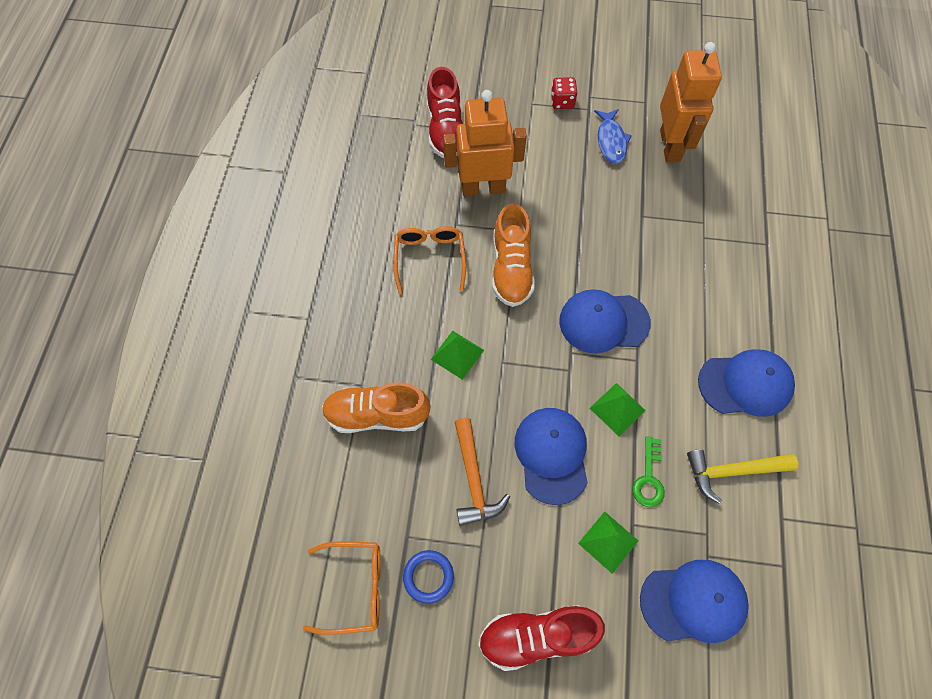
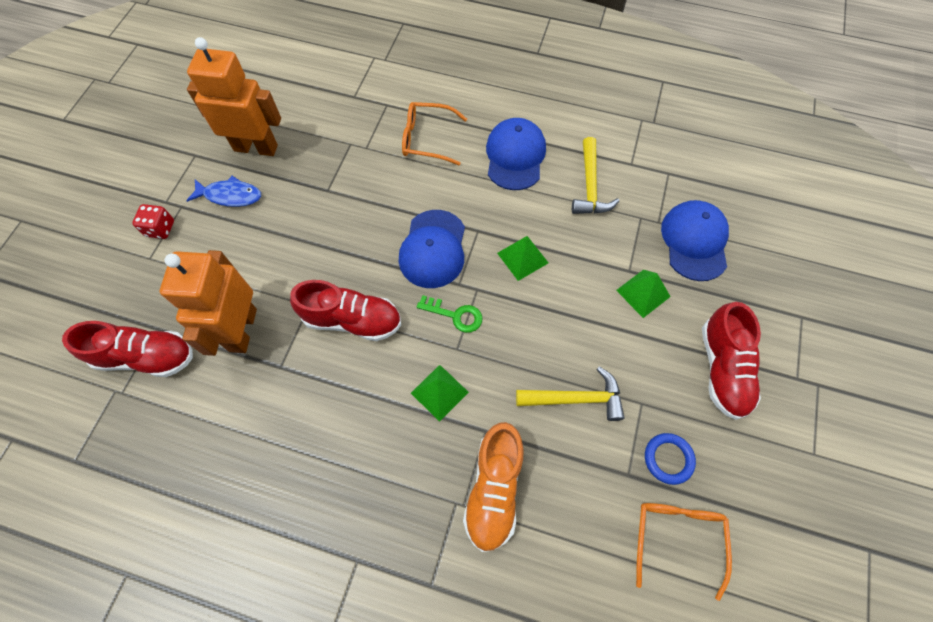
camera: 80 degrees left, 0 degrees up
(429, 259) = (316, 403): orange glasses -> orange glasses (427, 139)
(474, 479) = (576, 398): orange hammer -> yellow hammer
(511, 268) = (352, 320): orange shoe -> red shoe
(552, 455) = (559, 322): blue cap -> none
(649, 478) = (589, 248): green key -> green key (455, 315)

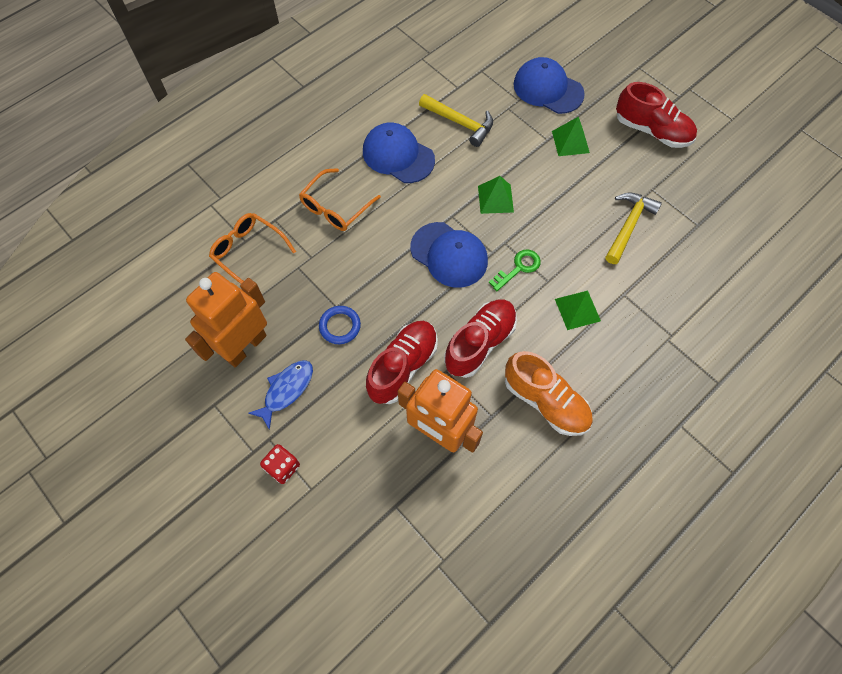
camera: 60 degrees left, 0 degrees up
(146, 357) = (418, 526): red shoe -> red shoe (403, 367)
(494, 489) = (669, 310): orange shoe -> orange shoe (545, 401)
(668, 459) = (698, 196): blue ring -> blue ring (340, 326)
(677, 538) = (751, 221): orange glasses -> orange glasses (249, 252)

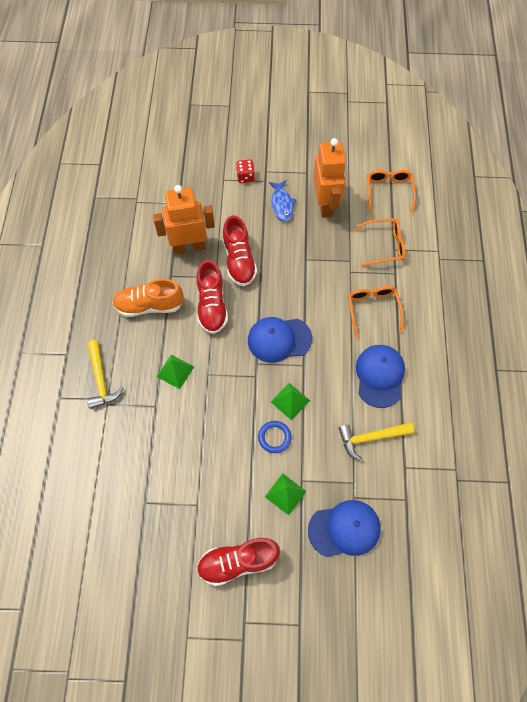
camera: 135 degrees right, 0 degrees up
(168, 300) = (389, 192): none -> orange glasses
(340, 326) = (292, 252): blue ring -> blue ring (274, 437)
(398, 155) = (380, 376): blue cap -> blue cap turned 75 degrees counterclockwise
(518, 268) = (232, 367): green key -> none
(628, 225) = (190, 459): yellow hammer -> yellow hammer (101, 380)

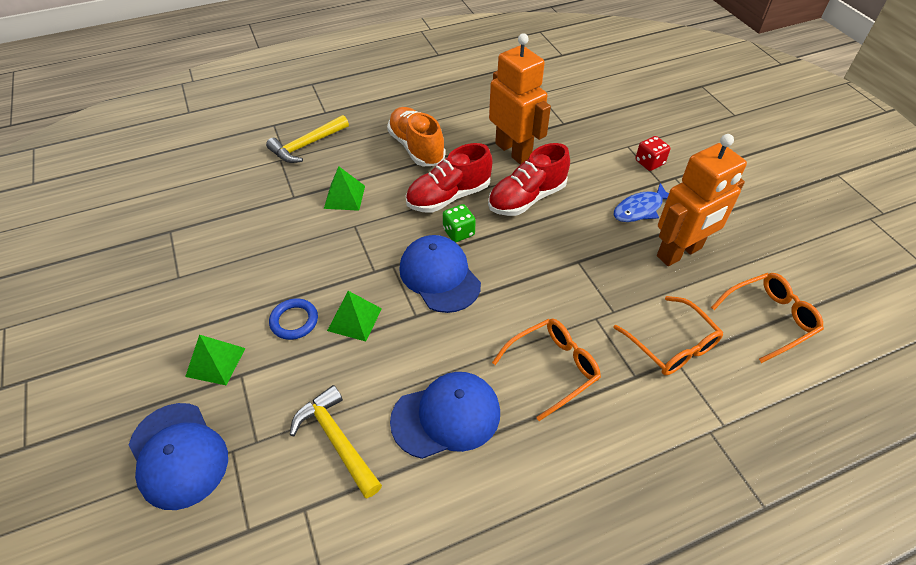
camera: 65 degrees right, 15 degrees down
(238, 562) = (108, 344): red shoe -> none
(248, 313) = (458, 232): none -> green dice

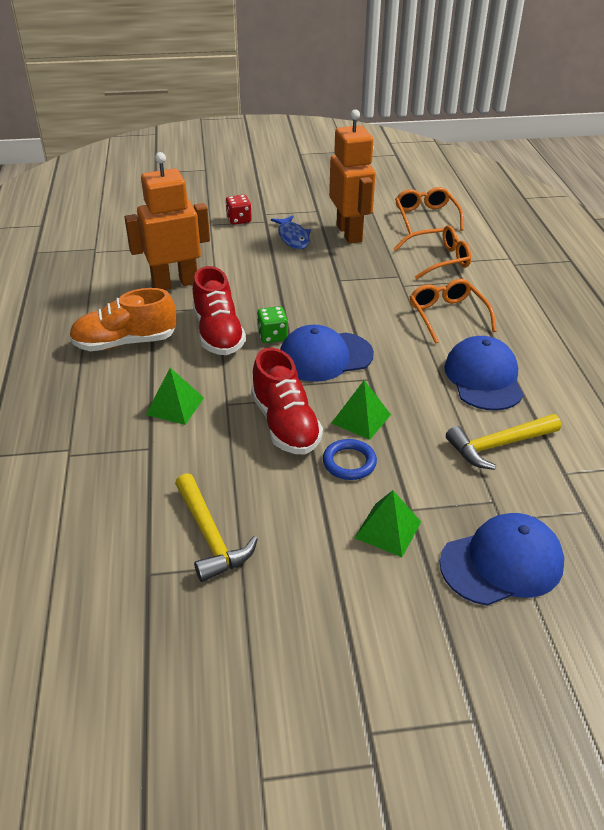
camera: 75 degrees left, 10 degrees down
(307, 145) = (56, 428): yellow hammer -> yellow hammer (210, 536)
(527, 198) = (247, 289): red shoe -> red shoe (285, 424)

